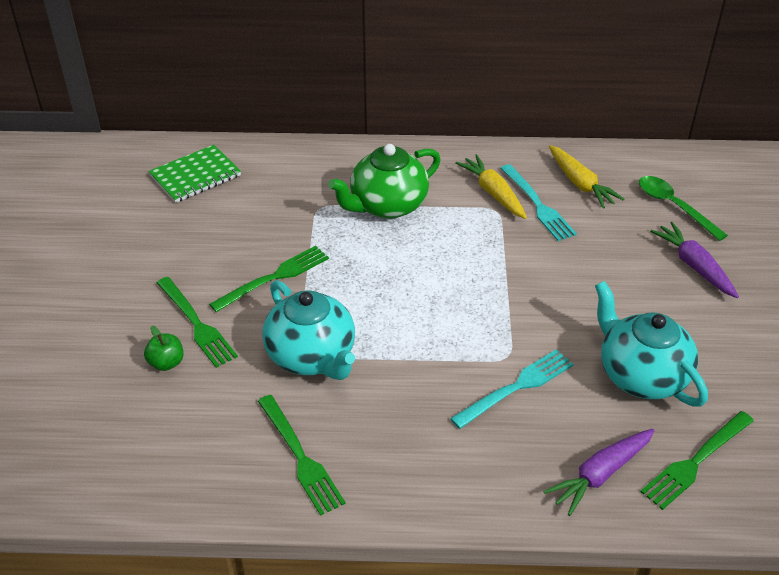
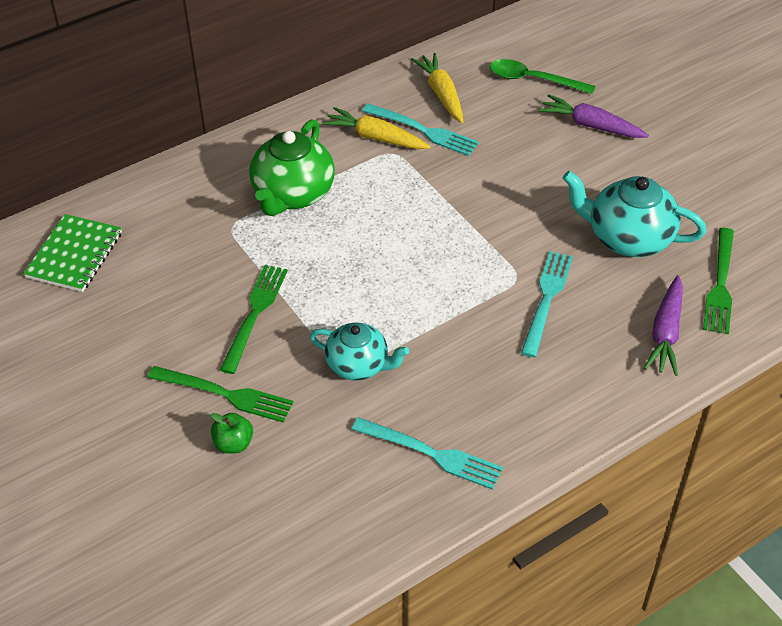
camera: 35 degrees left, 5 degrees up
(301, 457) = (432, 454): green fork -> turquoise fork
(312, 356) = (358, 365): turquoise teapot -> turquoise teapot, size x0.66
(580, 184) = (441, 94): yellow carrot -> yellow carrot turned 135 degrees counterclockwise

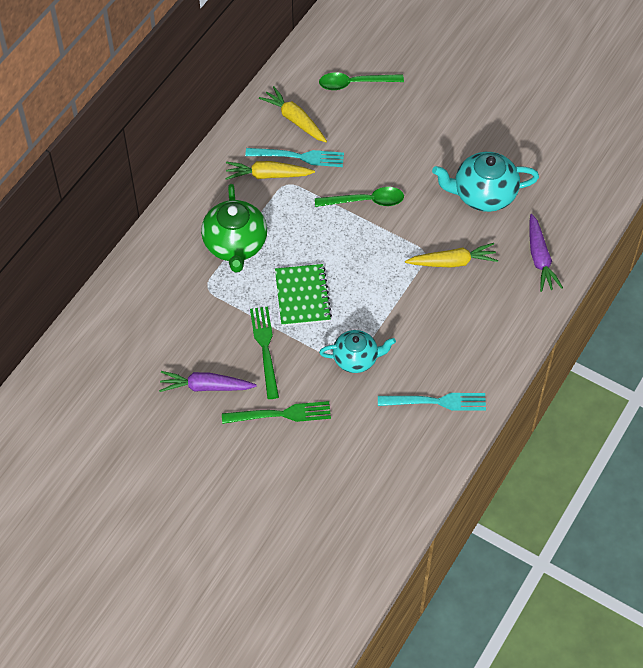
camera: 25 degrees left, 10 degrees up
(75, 255) = (109, 353): green notebook -> green notebook (302, 296)
(233, 444) = (307, 446): green apple -> none
(475, 199) = (365, 201): none -> green spoon
(546, 298) = (452, 262): turquoise fork -> yellow carrot
(591, 125) = (415, 110): purple carrot -> purple carrot (206, 387)
(720, 285) = (558, 209): green fork -> none

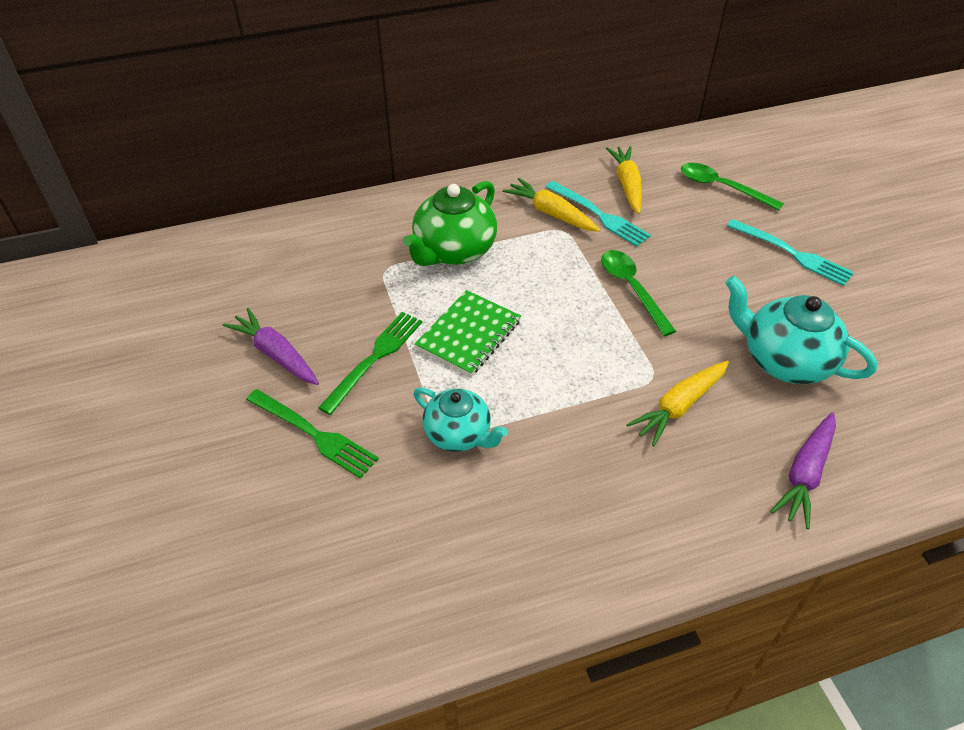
camera: 40 degrees right, 10 degrees down
(365, 201) = (632, 289): green spoon -> green spoon turned 150 degrees counterclockwise
(437, 401) = (504, 553): turquoise fork -> turquoise fork (793, 254)
(452, 262) = (679, 406): yellow carrot -> yellow carrot turned 105 degrees clockwise

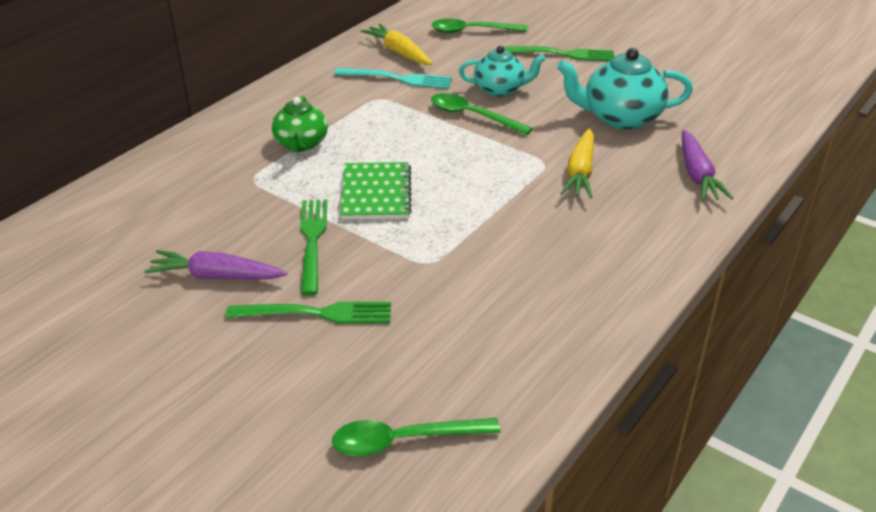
camera: 35 degrees left, 10 degrees down
(266, 605) = (404, 440): none -> green spoon
(454, 251) = (301, 144): green teapot -> green teapot, size x0.66
(459, 434) = (439, 259): turquoise teapot -> turquoise teapot (500, 89)
(551, 213) = (357, 91): yellow carrot -> none
(793, 254) = (563, 54): turquoise fork -> green fork

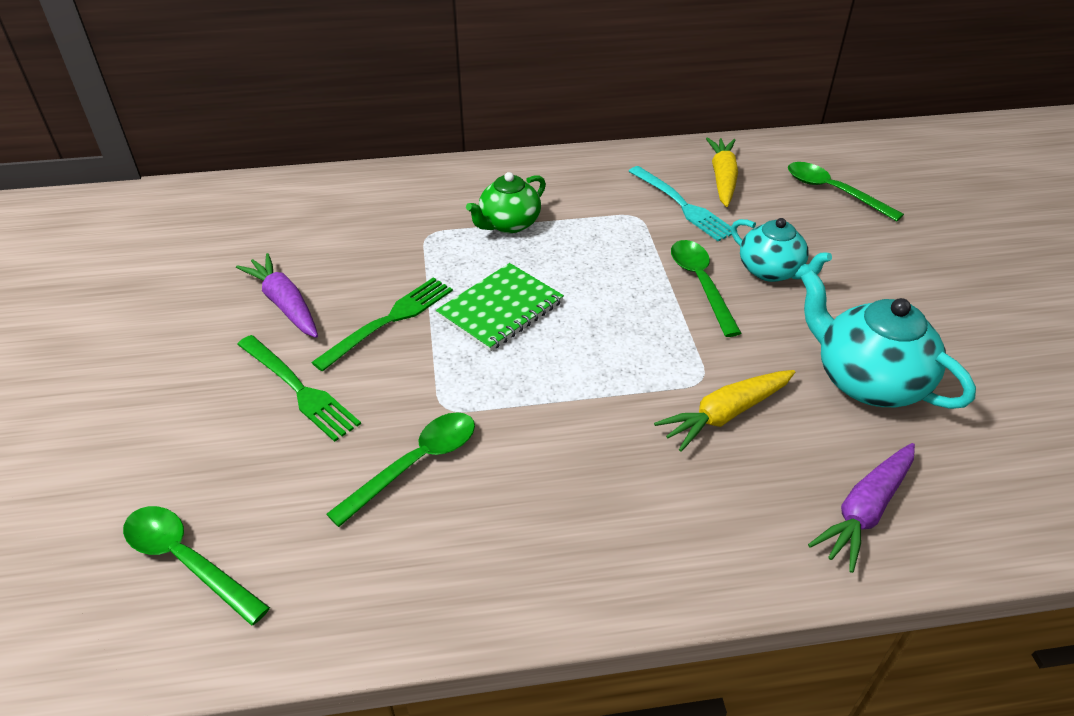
camera: 45 degrees right, 5 degrees up
(458, 300) = (415, 464): none -> green spoon
(563, 54) = (904, 268): green fork -> none

